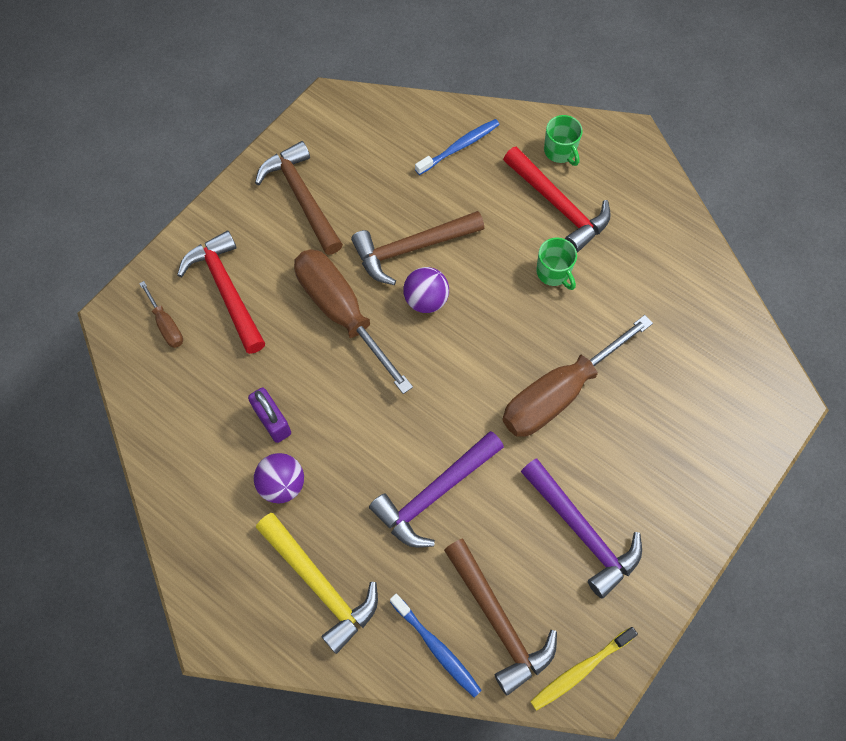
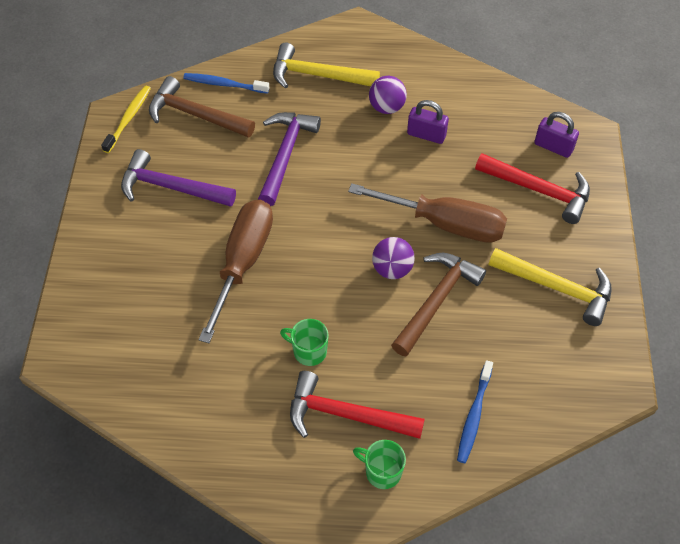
camera: 145 degrees right, 10 degrees down
(166, 325) = (553, 147): brown screwdriver -> purple padlock
(302, 197) = (556, 288): brown hammer -> yellow hammer

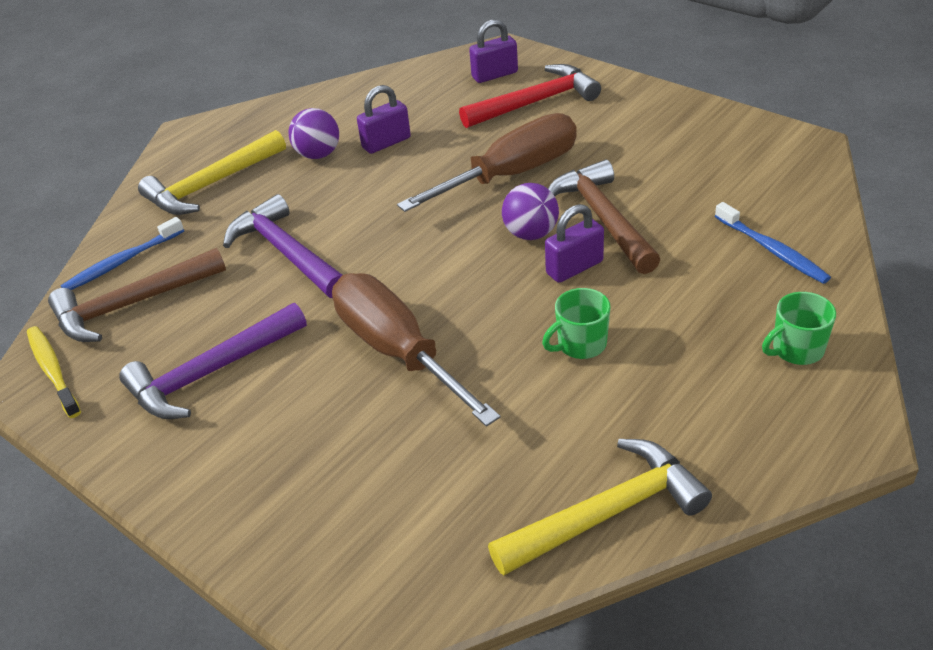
camera: 50 degrees left, 15 degrees down
(346, 414) = (695, 348): red hammer -> none
(376, 311) = (574, 267): none -> purple padlock
(556, 288) = (661, 136): yellow hammer -> yellow hammer (607, 513)

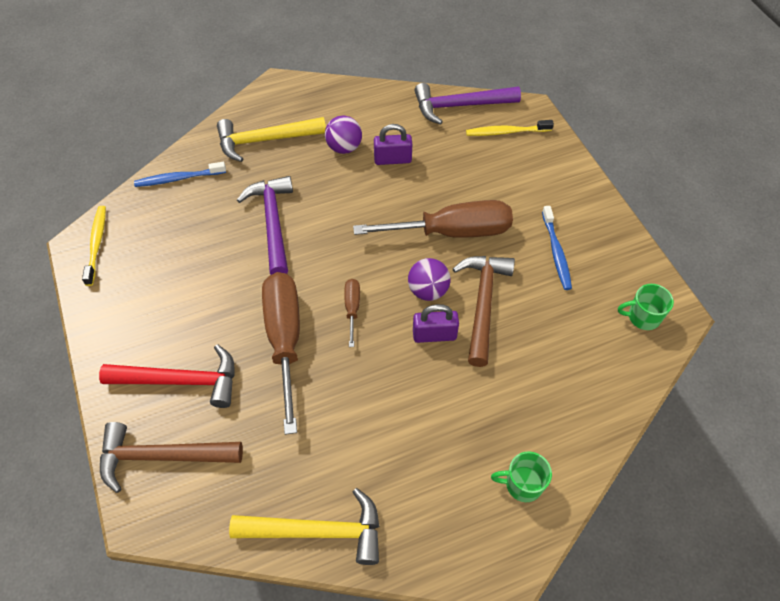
camera: 25 degrees right, 15 degrees up
(132, 304) = (164, 216): brown hammer -> brown hammer (162, 456)
(211, 372) = (175, 295): purple hammer -> purple hammer (460, 106)
(456, 286) = (352, 308): none -> brown screwdriver
(494, 75) = (506, 132): purple padlock -> yellow toothbrush
(535, 102) = (515, 173): red hammer -> red hammer (181, 381)
(580, 344) = (393, 399): green mug -> green mug (642, 317)
(772, 250) = (573, 395): blue toothbrush -> blue toothbrush (556, 252)

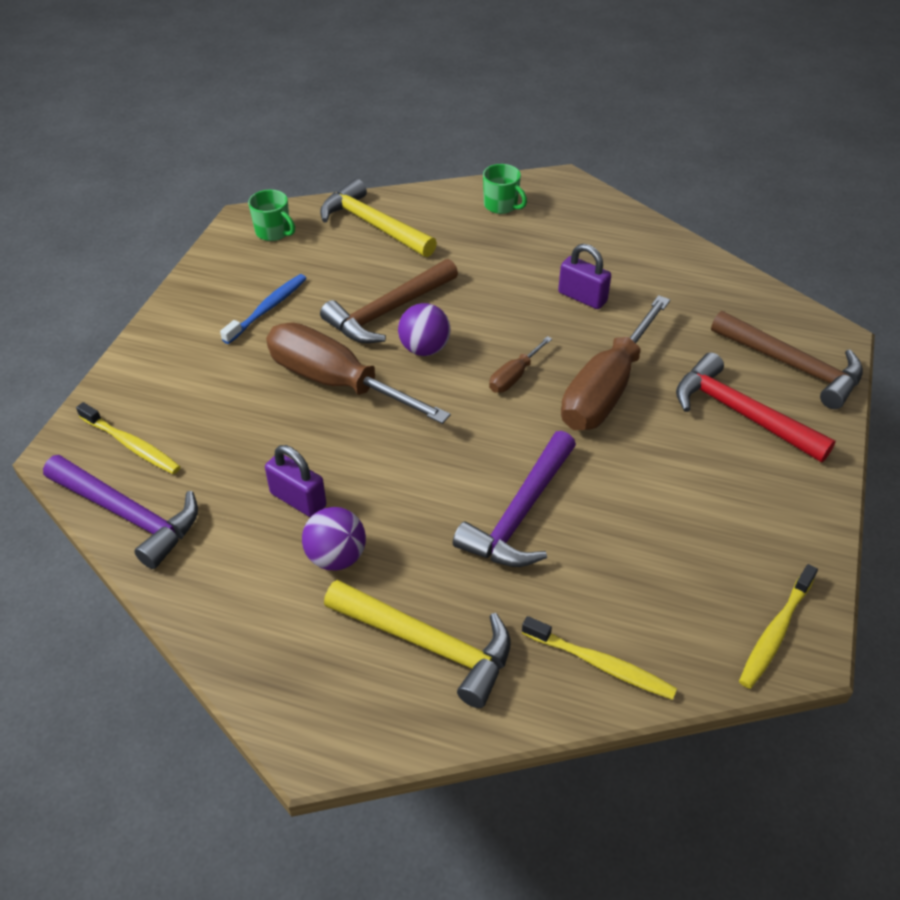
camera: 140 degrees left, 10 degrees down
(178, 178) = (600, 664): blue toothbrush -> yellow toothbrush
(318, 531) = (683, 258): yellow hammer -> yellow hammer (373, 225)
(434, 335) = (460, 315): purple padlock -> purple padlock (582, 297)

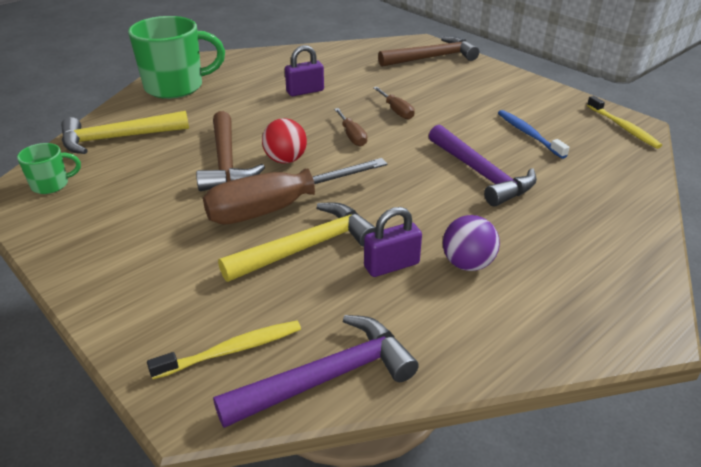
camera: 60 degrees left, 10 degrees down
(267, 309) = (146, 216): blue toothbrush -> blue toothbrush (528, 134)
(424, 349) = (285, 160): purple ball -> red ball
(428, 644) = (577, 247): yellow hammer -> yellow hammer (307, 247)
(501, 205) = (176, 87): green mug -> green mug, size x2.07
(600, 664) = (623, 187): yellow toothbrush -> none
(606, 389) = (396, 111): brown screwdriver -> brown screwdriver, size x0.45
(741, 413) = (455, 82): red hammer -> none

